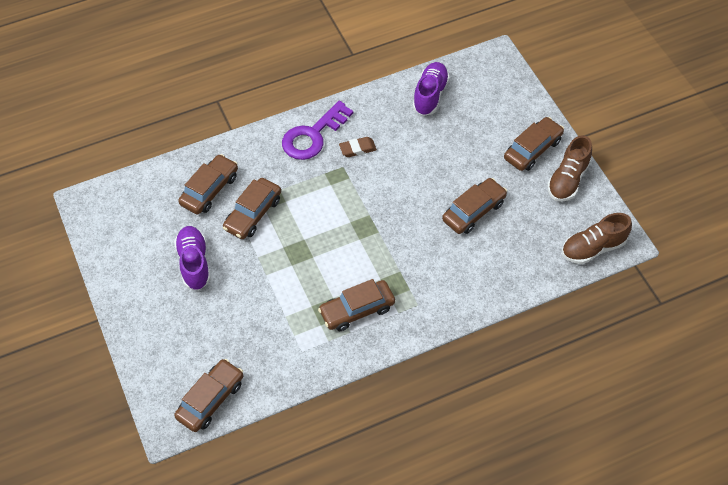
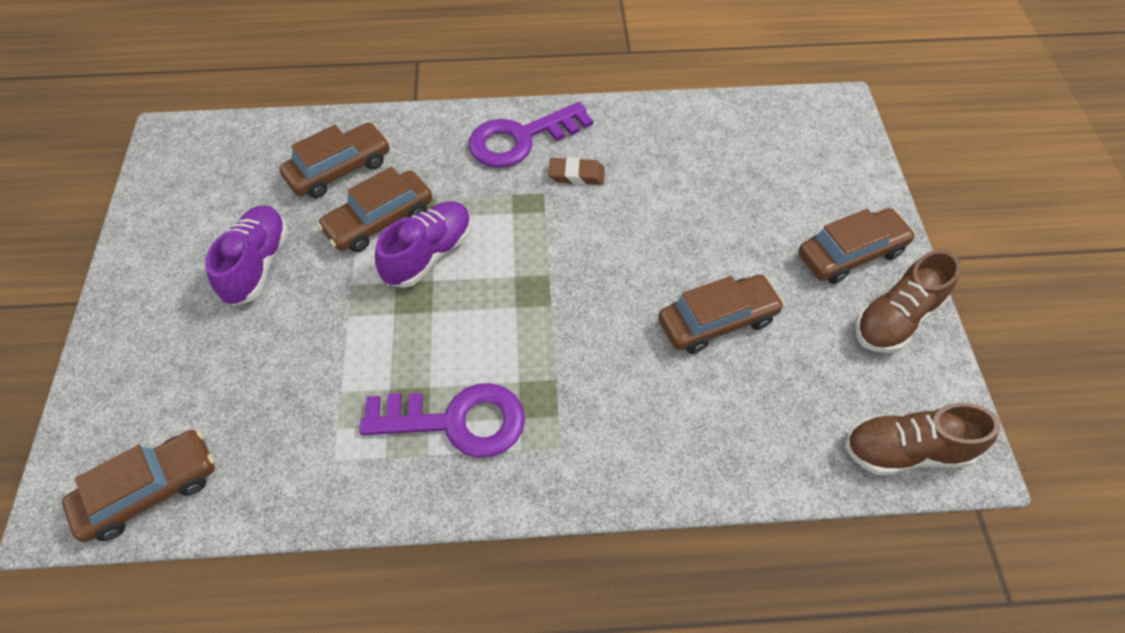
camera: 20 degrees right, 0 degrees up
(357, 310) = (456, 421): brown car -> purple key
(430, 95) = (717, 132): purple shoe -> purple shoe (429, 254)

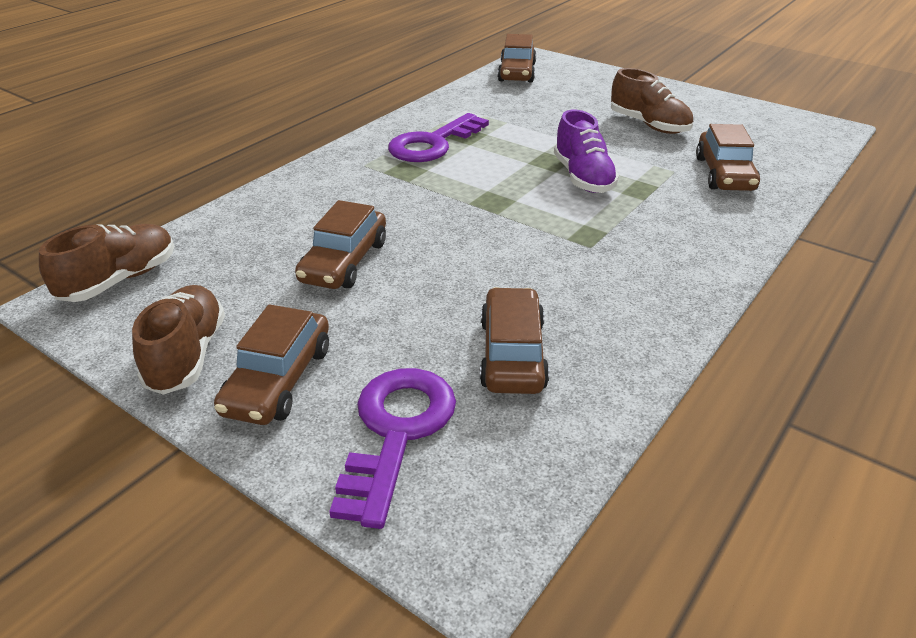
camera: 130 degrees right, 20 degrees down
(257, 265) = (649, 125): purple shoe -> brown shoe
(379, 220) = (643, 172): brown car -> brown car (512, 354)
(521, 139) = (679, 265): purple key -> purple key (396, 432)
(576, 175) = (593, 273): brown eraser -> none

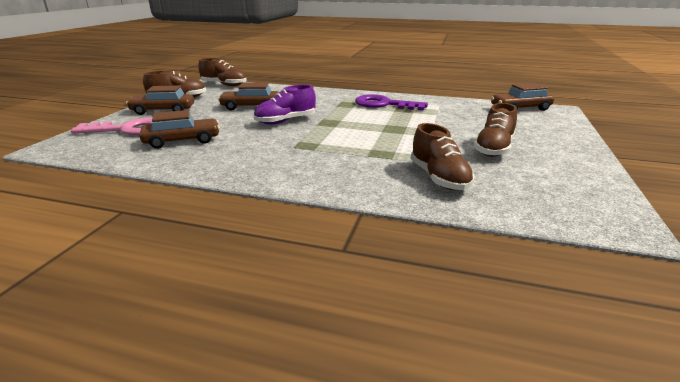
camera: 70 degrees right, 10 degrees down
(396, 432) = (128, 129): purple key -> pink key
(583, 178) = (380, 138): purple shoe -> purple shoe (285, 121)
(724, 174) = (439, 178): brown car -> brown shoe

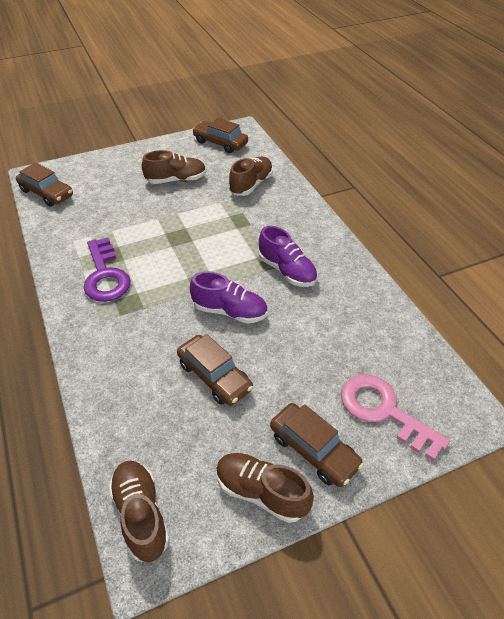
camera: 130 degrees left, 20 degrees up
(182, 141) = (349, 339): brown car -> brown car (220, 143)
(282, 147) = (287, 271): none -> purple shoe

